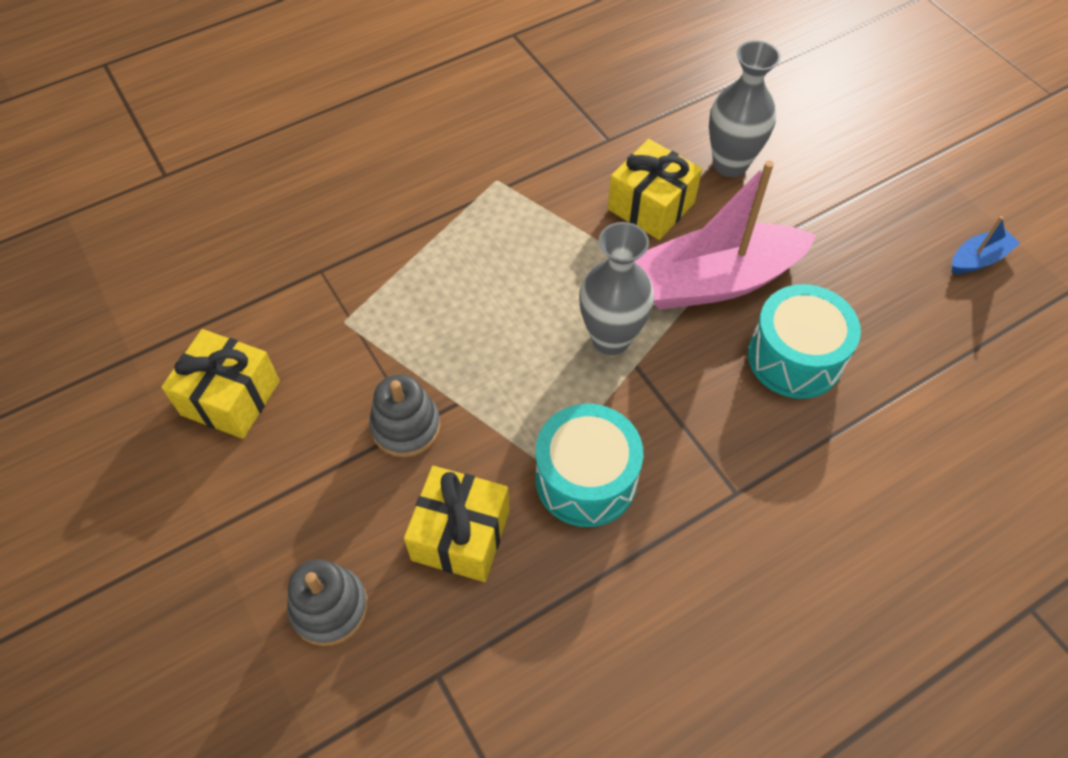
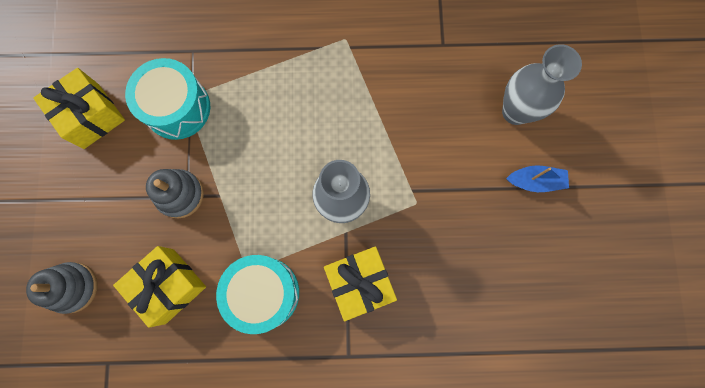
camera: 30 degrees right, 20 degrees up
(651, 206) = (436, 116): yellow gift -> yellow gift (359, 283)
(715, 281) = (439, 199): pink boat -> none
(794, 357) = (452, 286): turquoise drum -> turquoise drum (177, 108)
(978, 259) = (639, 285): blue boat -> blue boat (535, 181)

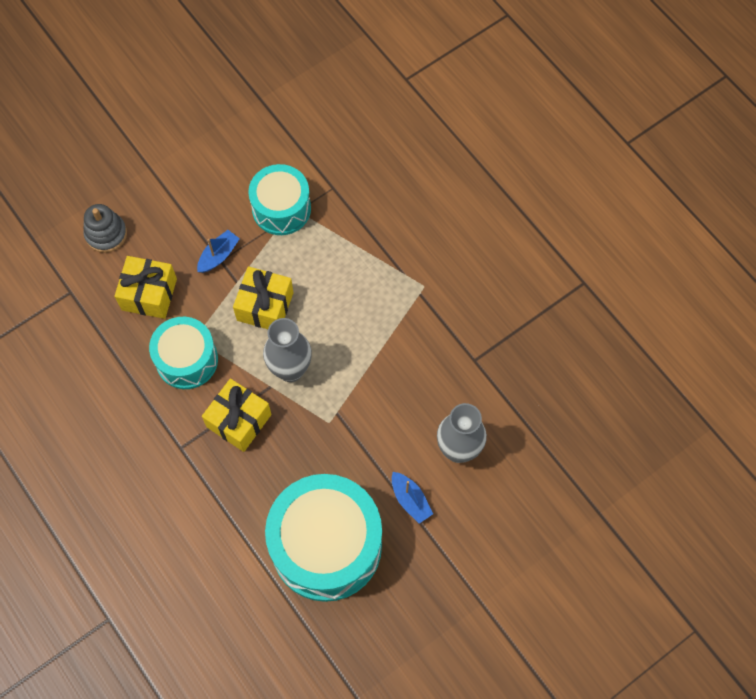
camera: 55 degrees right, 10 degrees down
(91, 116) = (234, 158): yellow gift -> yellow gift (265, 306)
(180, 194) = (218, 255): grey stacking toy -> blue boat
(531, 282) = (326, 545): none -> turquoise drum

